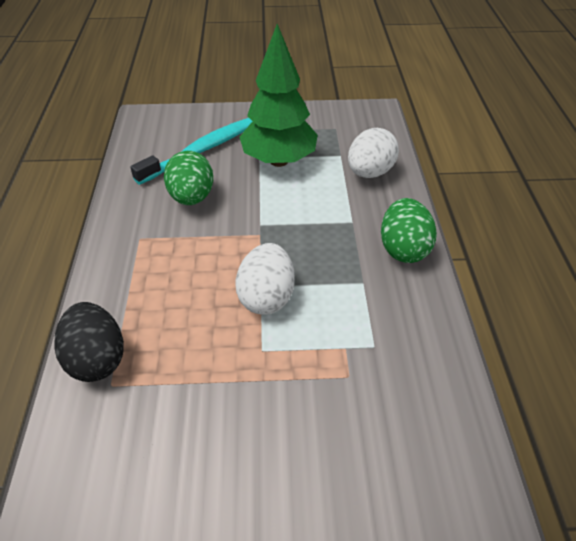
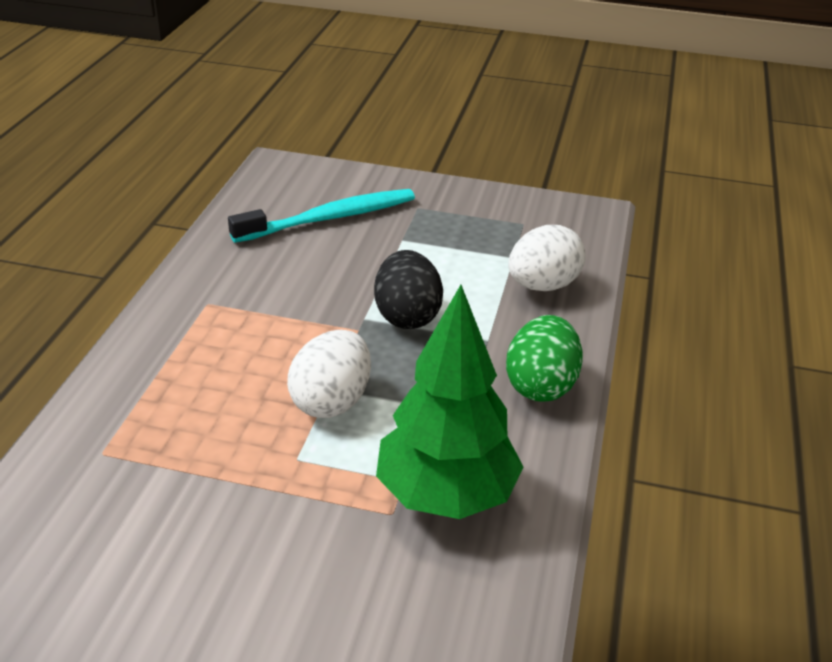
camera: 15 degrees right, 10 degrees down
(97, 359) = (98, 422): black egg -> black egg (407, 316)
(191, 197) = (292, 270): green egg -> none
(279, 161) = (426, 248): green tree -> green tree (446, 495)

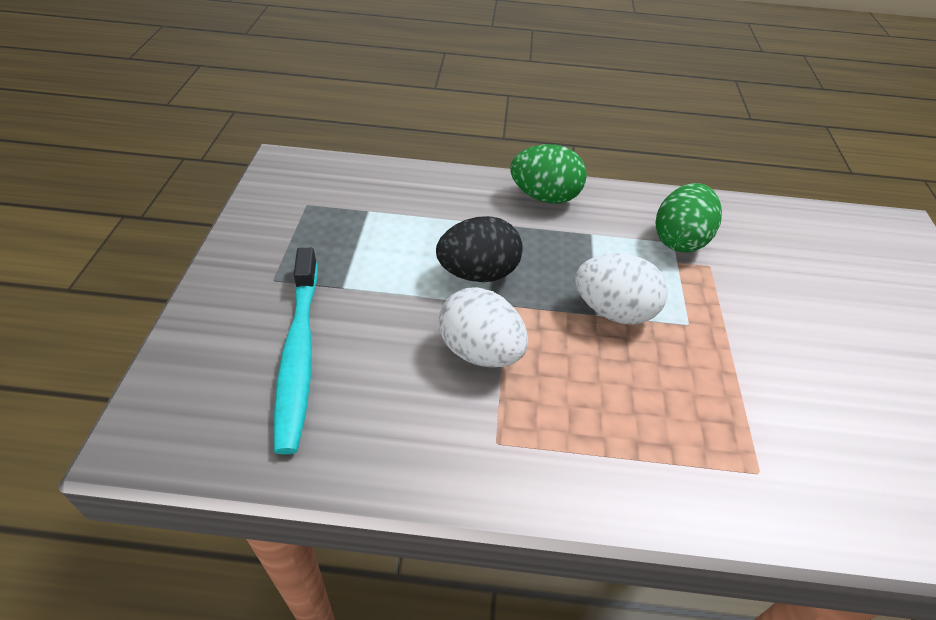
camera: 100 degrees left, 10 degrees up
(329, 218) = (299, 354): turquoise toothbrush -> turquoise toothbrush turned 150 degrees counterclockwise
(446, 495) = (679, 240): green tree -> green egg
(543, 285) = (412, 194): white egg -> white egg (480, 351)

